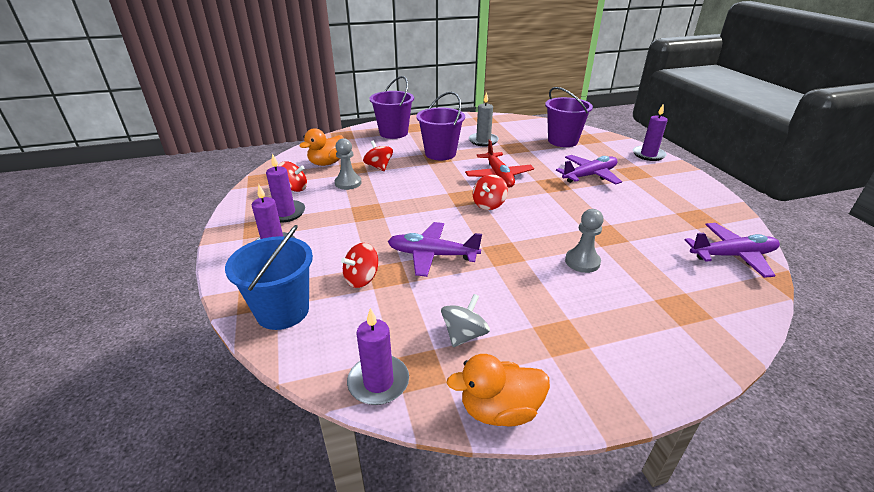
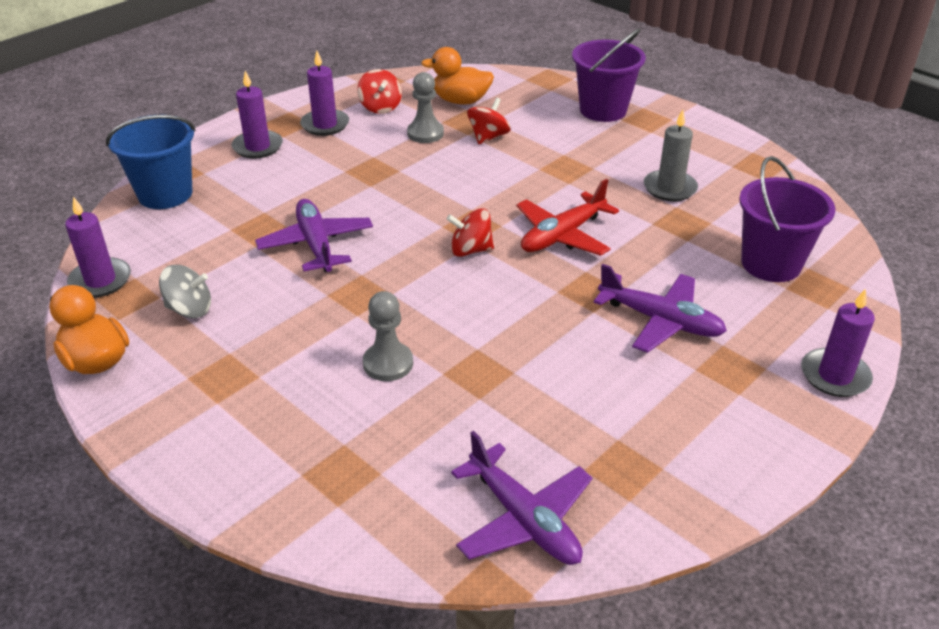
camera: 60 degrees right, 5 degrees up
(361, 279) = (241, 216): red spinning top -> none
(440, 153) = (581, 167): purple bucket -> none

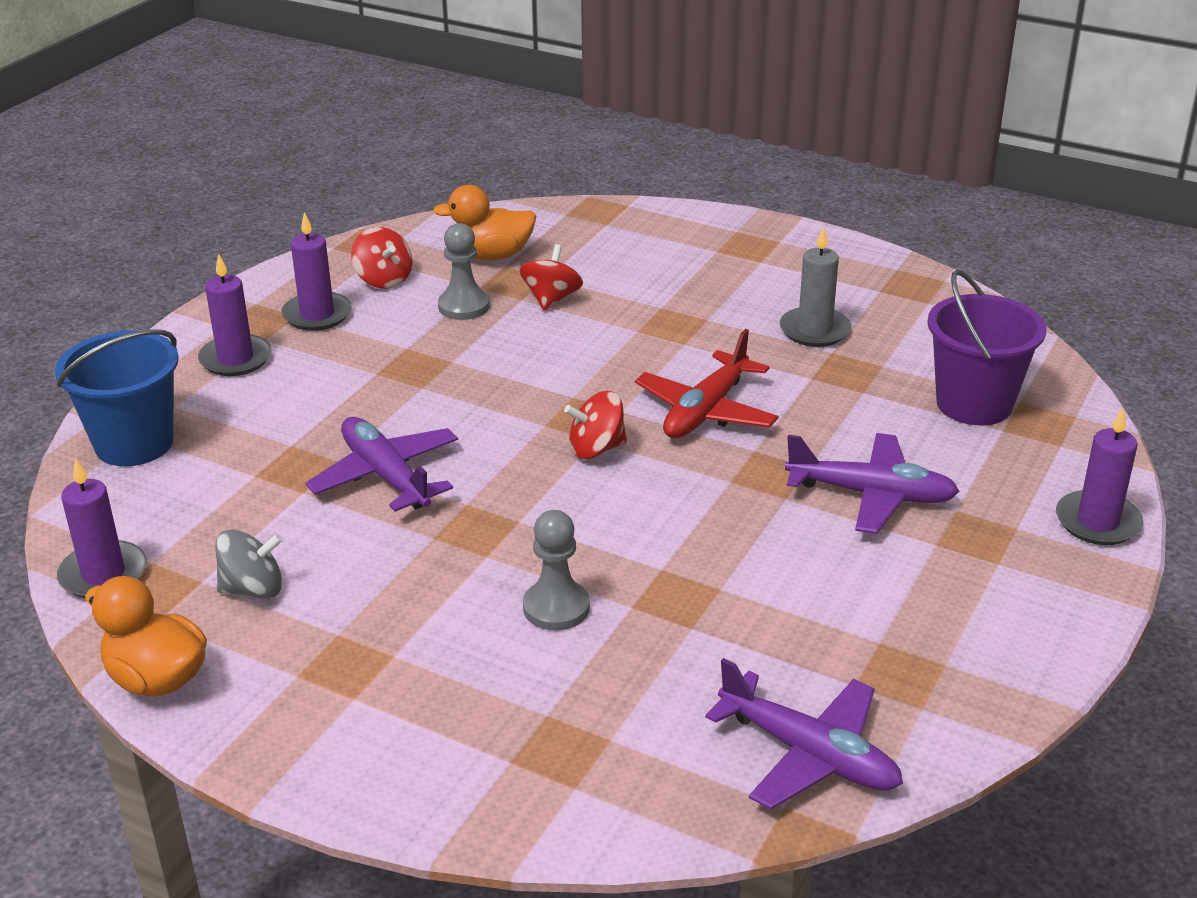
camera: 15 degrees left, 5 degrees down
(603, 110) = (687, 242): purple bucket -> none

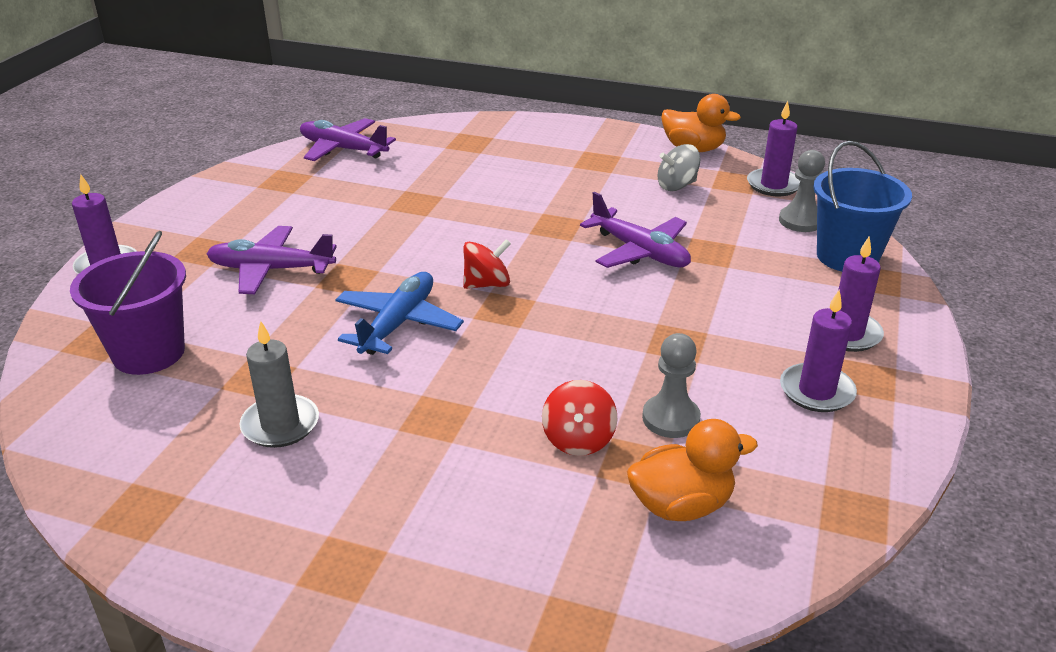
camera: 170 degrees right, 0 degrees up
(384, 279) = (785, 449): red spinning top -> none
(556, 608) = (488, 192): grey pawn -> grey pawn (800, 221)
(705, 411) = (398, 323): red plane -> blue plane

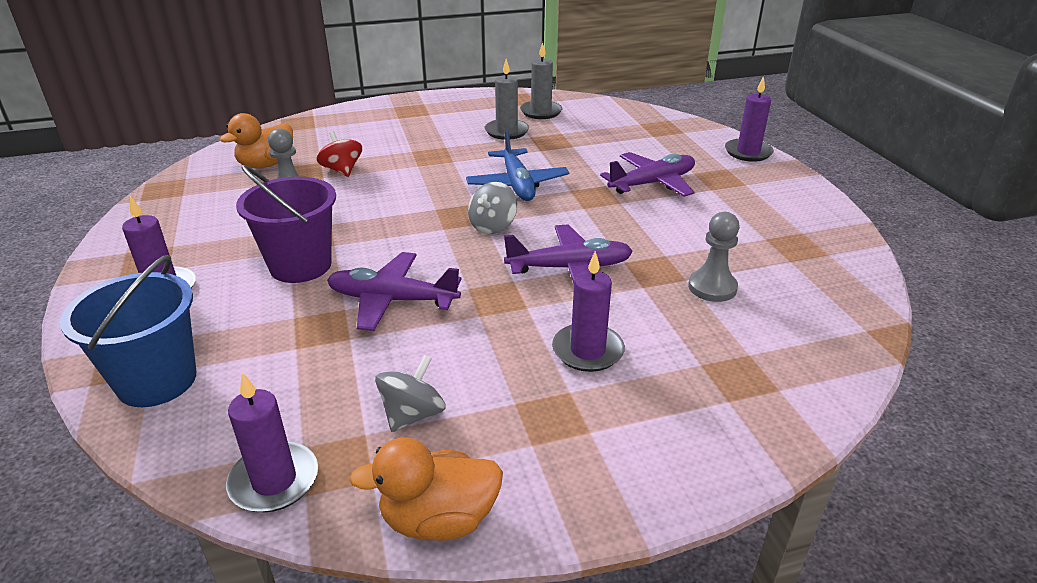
camera: 145 degrees right, 0 degrees up
(149, 353) = (625, 131): purple bucket -> purple bucket (300, 265)
(167, 450) = (541, 112): none -> grey candle
(343, 149) = (832, 301): purple plane -> purple plane (570, 268)
(487, 284) = (492, 226): red spinning top -> grey spinning top
(800, 221) = (222, 418): grey pawn -> grey pawn (712, 287)
(816, 391) = (189, 239): purple candle -> purple candle (587, 351)

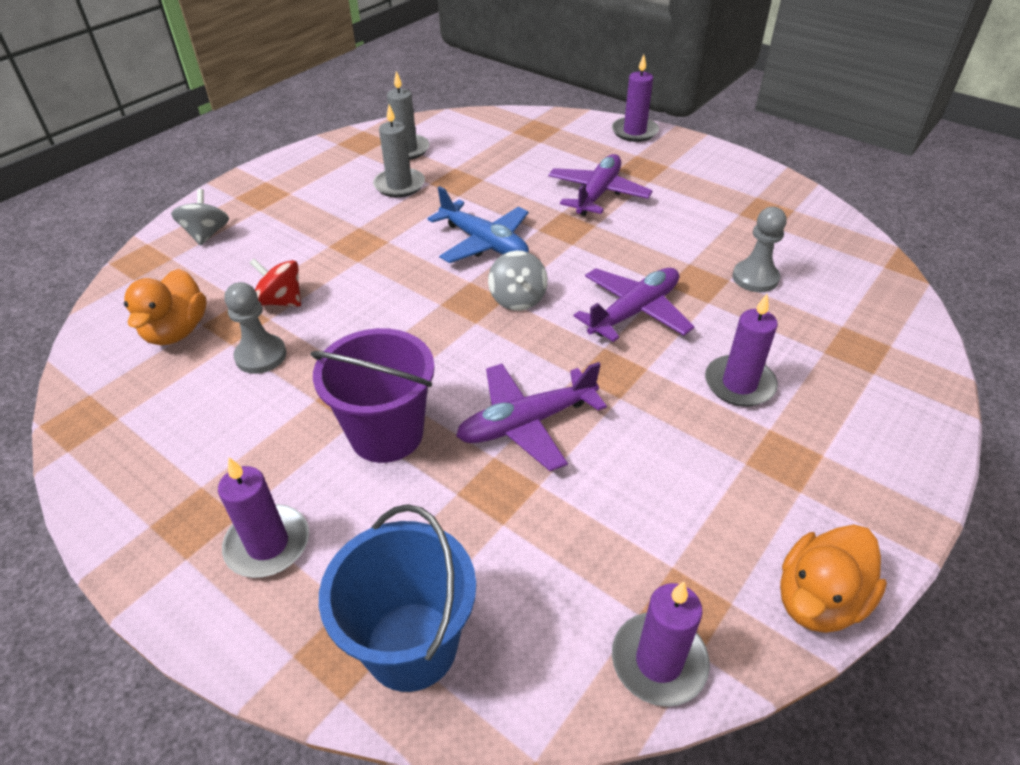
camera: 35 degrees left, 10 degrees up
(413, 414) = (686, 523): grey spinning top -> grey spinning top (206, 234)

